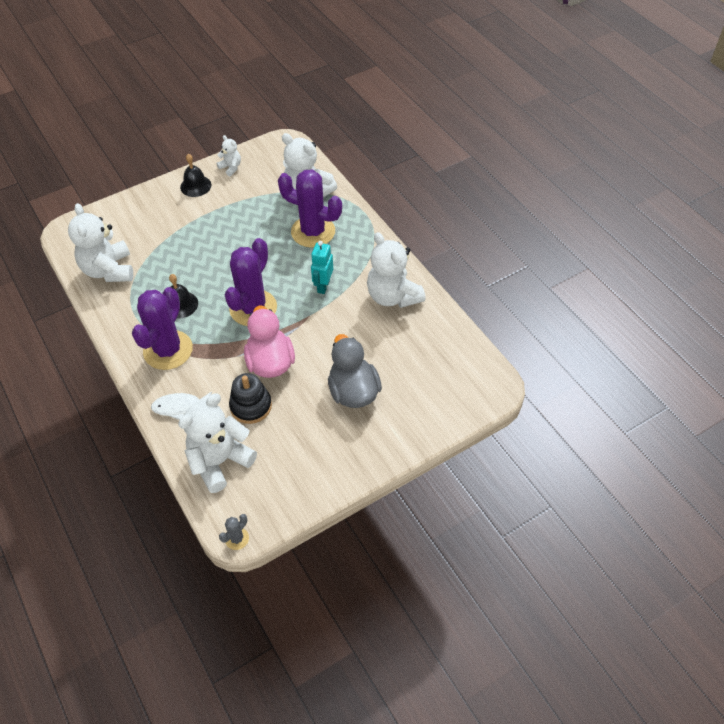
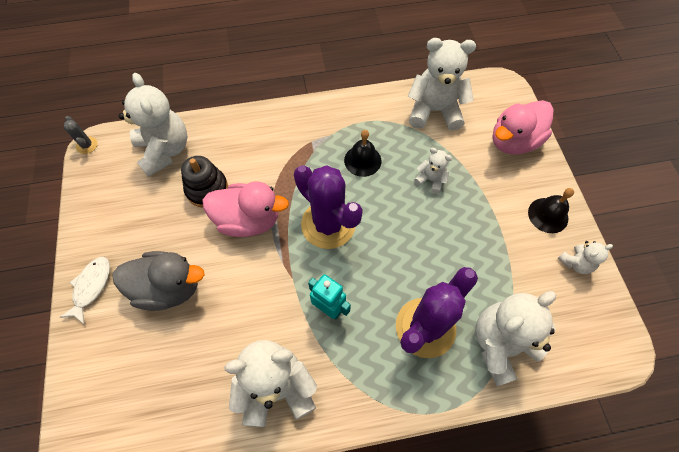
camera: 110 degrees right, 10 degrees up
(129, 214) = (513, 141): none -> pink duck
(168, 350) = (309, 138): purple cactus -> none
(180, 407) = (239, 134): white fish -> white fish (91, 287)
(186, 256) = (431, 180): none -> white teddy bear

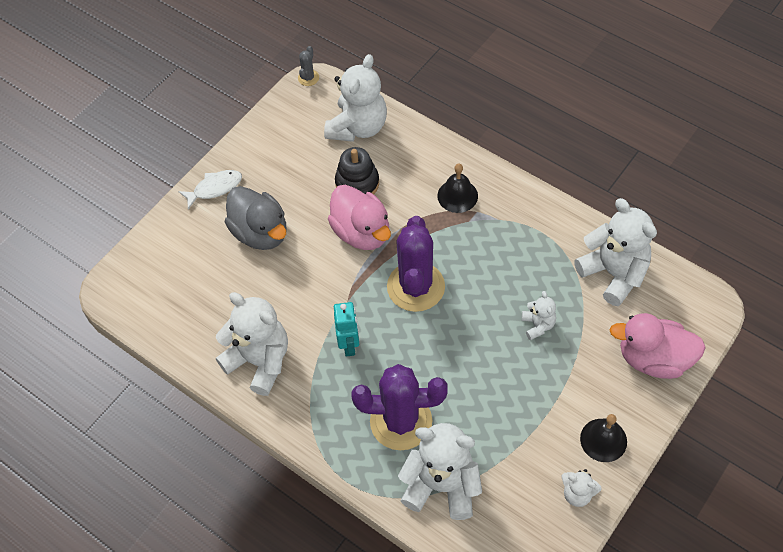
camera: 50 degrees right, 5 degrees down
(362, 160) = (500, 262): black bell -> black bell (457, 196)

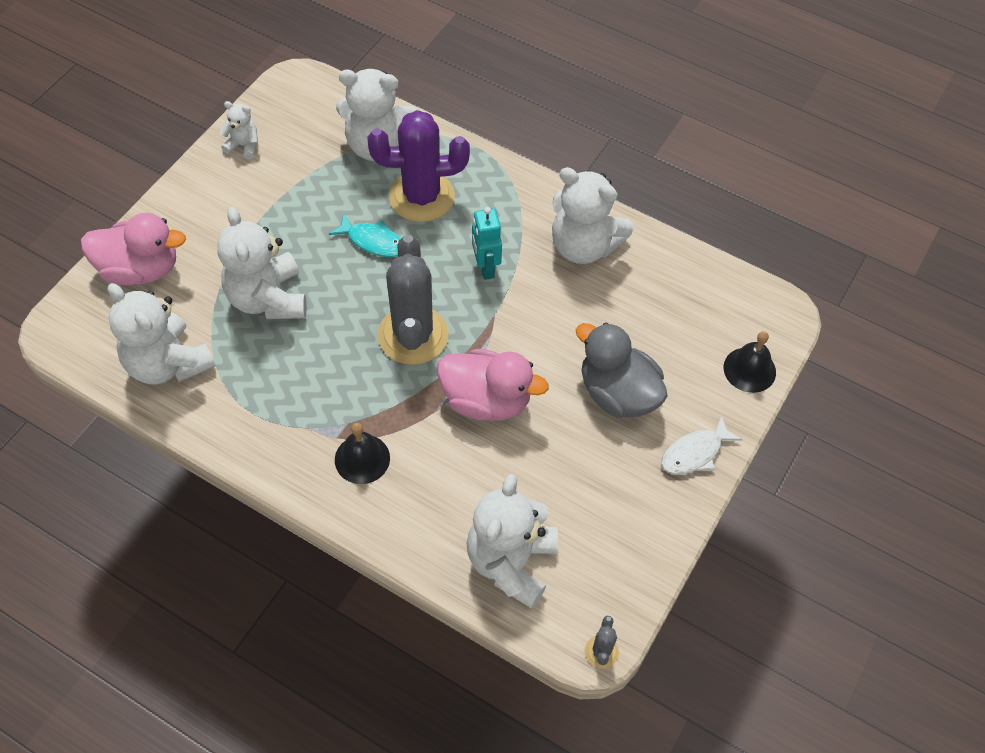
camera: 170 degrees right, 0 degrees up
(357, 183) = (501, 470): black stacking toy -> none
(362, 232) = (486, 400): pink duck -> pink duck turned 150 degrees clockwise
(416, 287) = (413, 335): purple cactus -> grey cactus
(447, 376) = (373, 241): none -> turquoise fish
(538, 325) = (268, 299): white teddy bear -> white teddy bear, size x2.05
(603, 440) = (210, 190): black bell -> black bell (749, 369)

